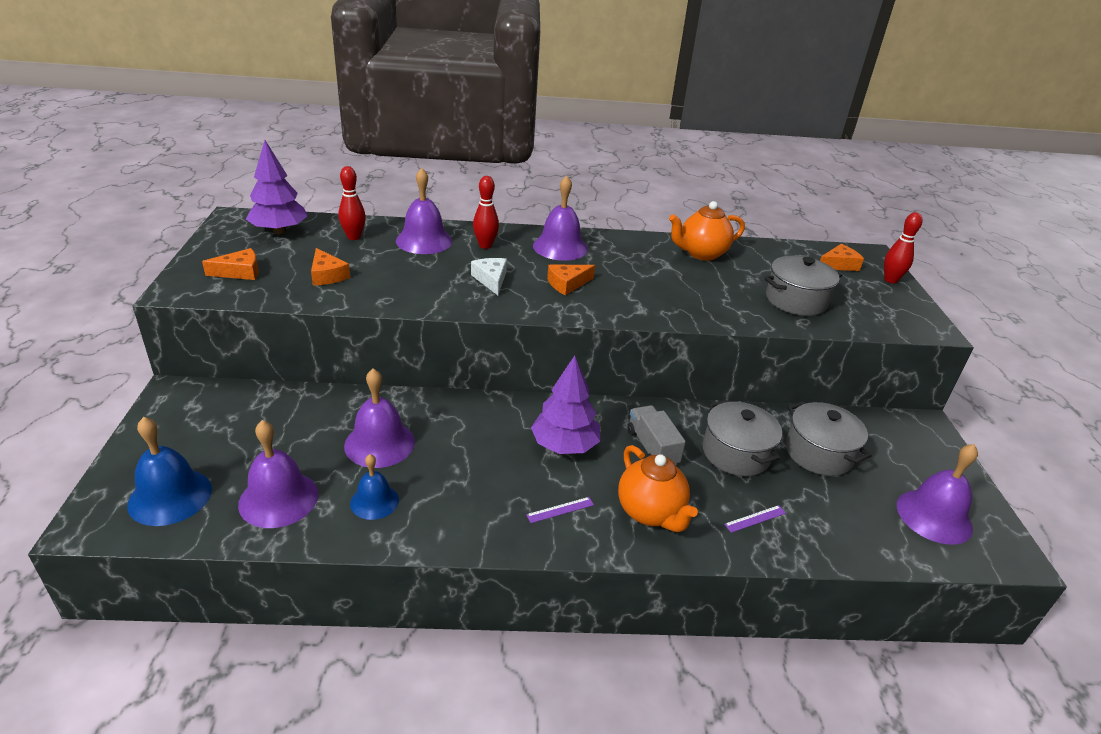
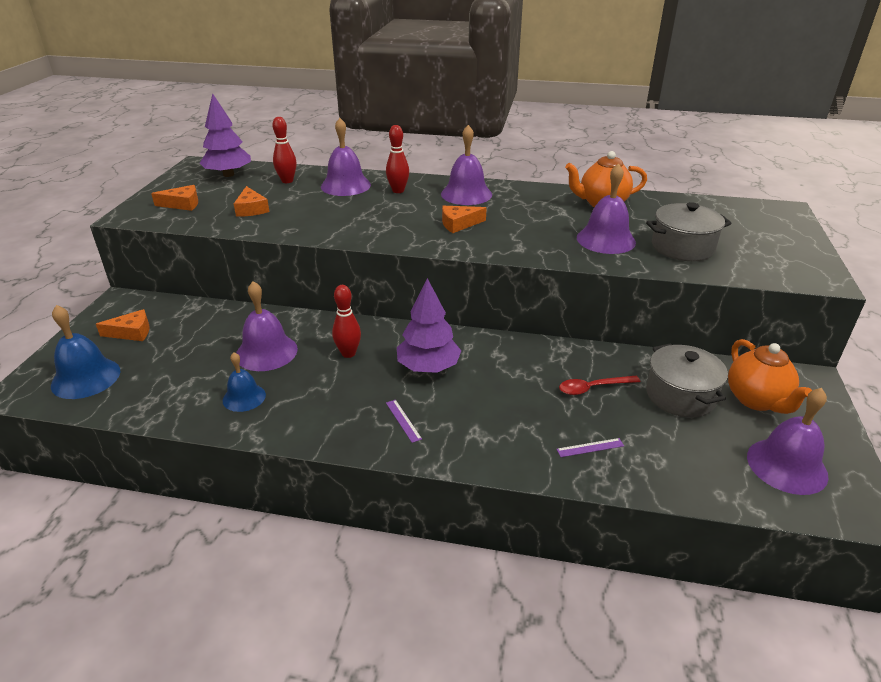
camera: 15 degrees right, 0 degrees up
(278, 499) = (168, 387): purple bell -> purple bell (606, 239)
(491, 280) = (390, 218): white cheese -> none
(560, 510) = (403, 420): purple ruler -> purple ruler turned 75 degrees clockwise
(650, 513) = (487, 432): orange teapot -> orange teapot (756, 400)
(652, 448) = (511, 376): grey truck -> none
(736, 453) = (593, 388): grey pot -> red spoon
(838, 265) = (744, 218): orange cheese -> orange cheese (132, 332)
(890, 280) = (796, 234): red bowling pin -> red bowling pin (348, 353)

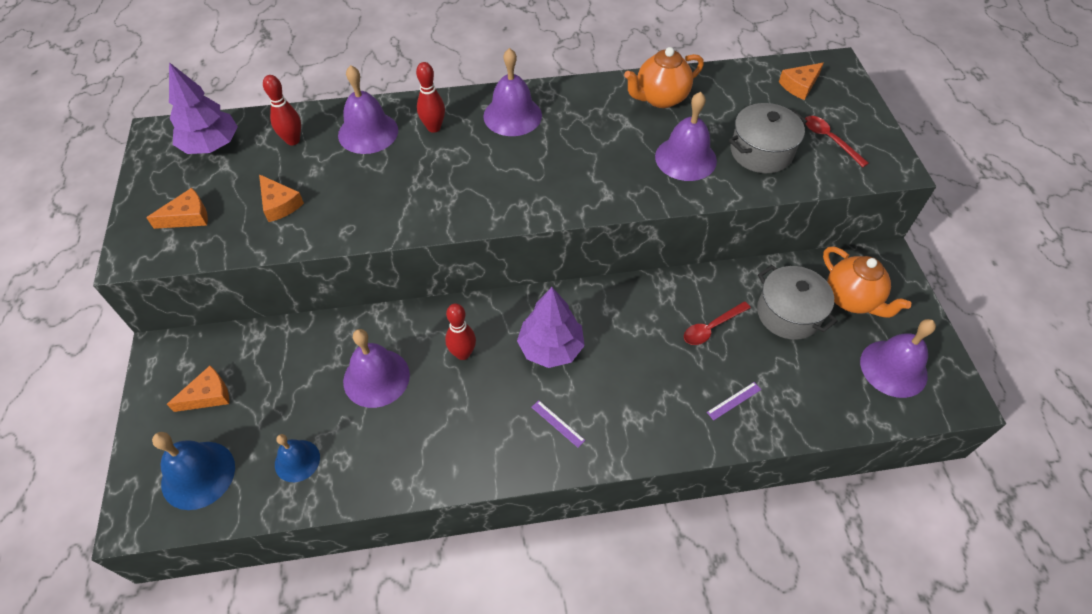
camera: 20 degrees left, 20 degrees up
(244, 397) = (387, 445): blue bell -> blue bell (297, 460)
(459, 224) = (528, 171): orange cheese -> orange cheese (799, 86)
(757, 251) = (829, 140): none -> red spoon

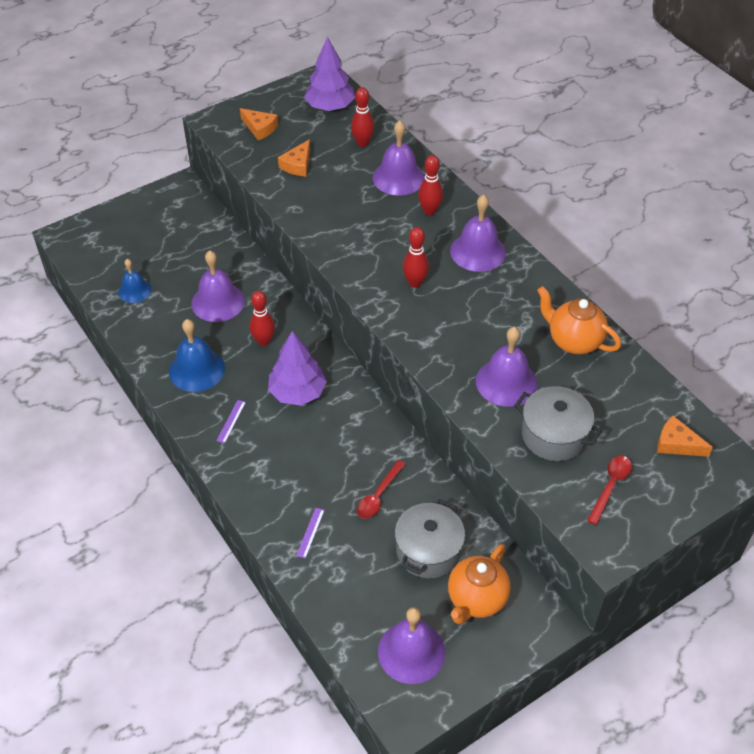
camera: 65 degrees right, 5 degrees down
(198, 475) = (104, 249): blue bell -> blue bell (197, 370)
(208, 395) = (161, 224): orange cheese -> none
(524, 174) = (415, 283): none -> red bowling pin
(711, 328) = (378, 495): red spoon -> red spoon turned 90 degrees counterclockwise
(734, 401) = (310, 532): purple ruler -> purple ruler turned 75 degrees clockwise

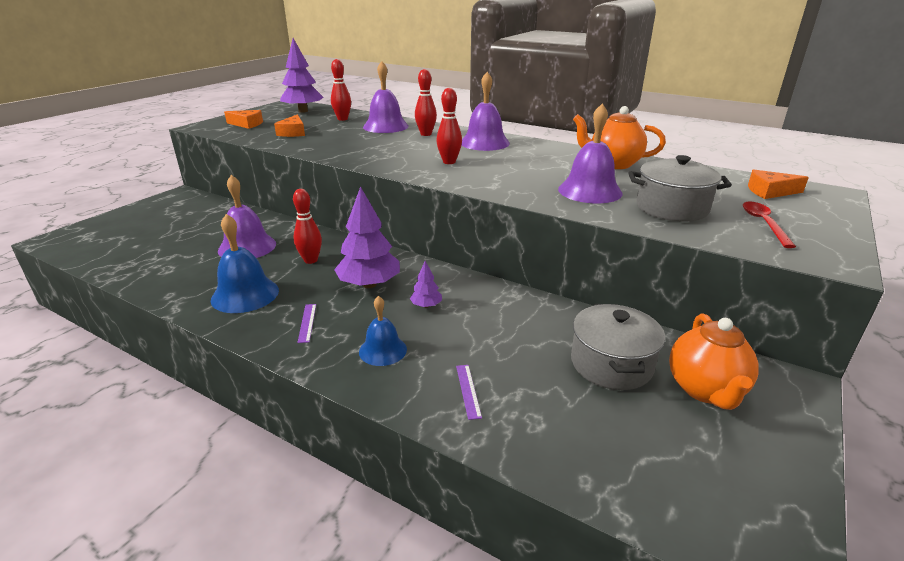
camera: 25 degrees left, 20 degrees down
(134, 290) = (148, 258): blue bell -> blue bell (383, 350)
(329, 436) = (426, 305): none -> purple tree
(378, 495) = (516, 335): red spoon -> none
(411, 652) = (698, 472): purple bell -> none

